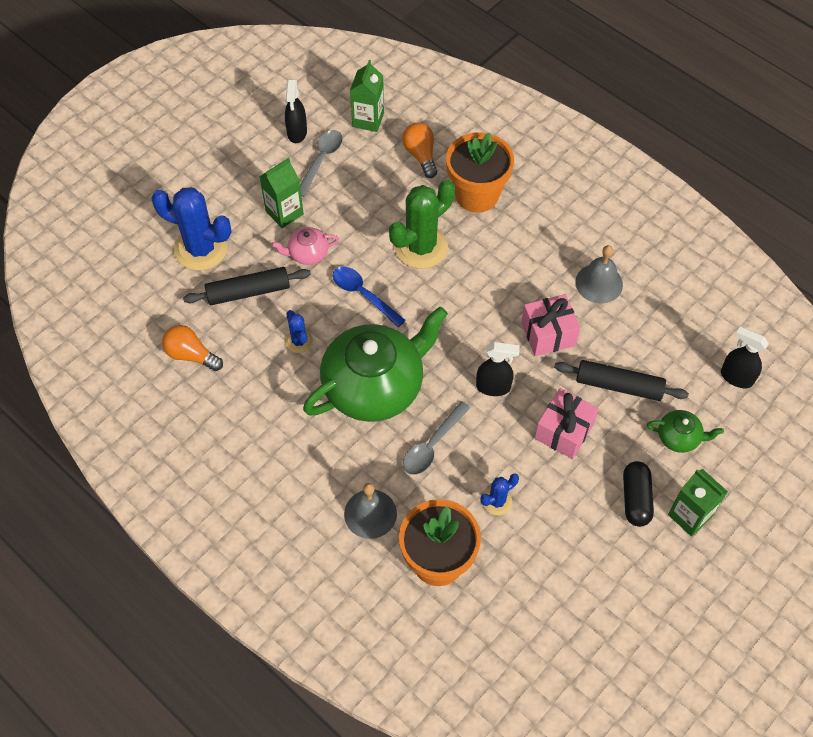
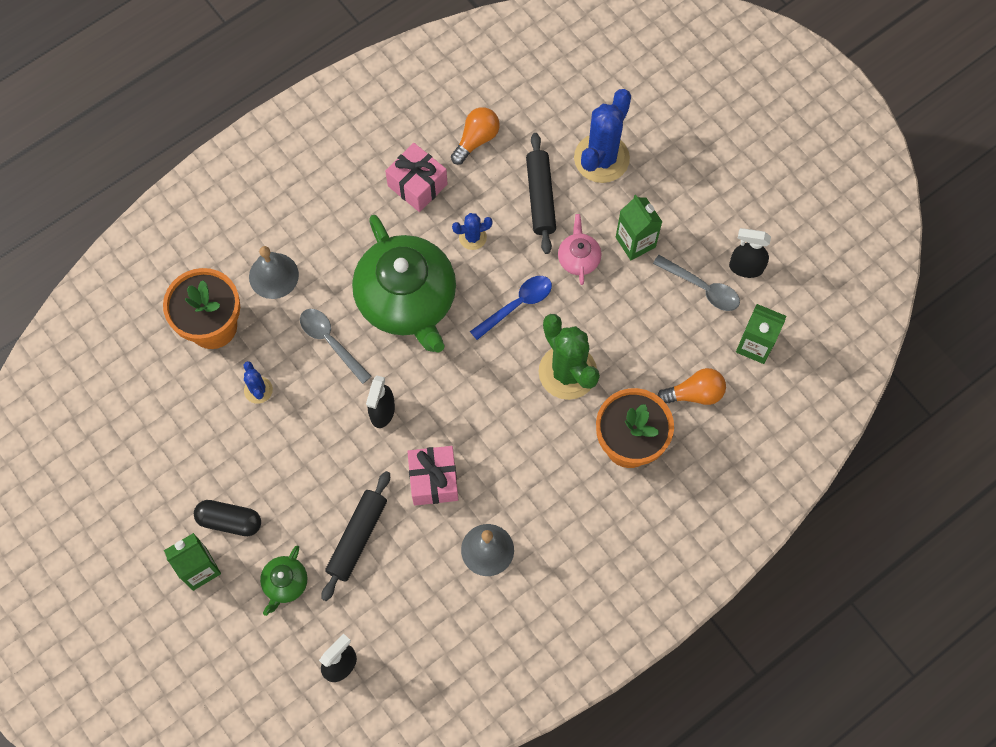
camera: 100 degrees right, 10 degrees up
(564, 431) = (317, 469): pink gift -> pink gift (417, 185)

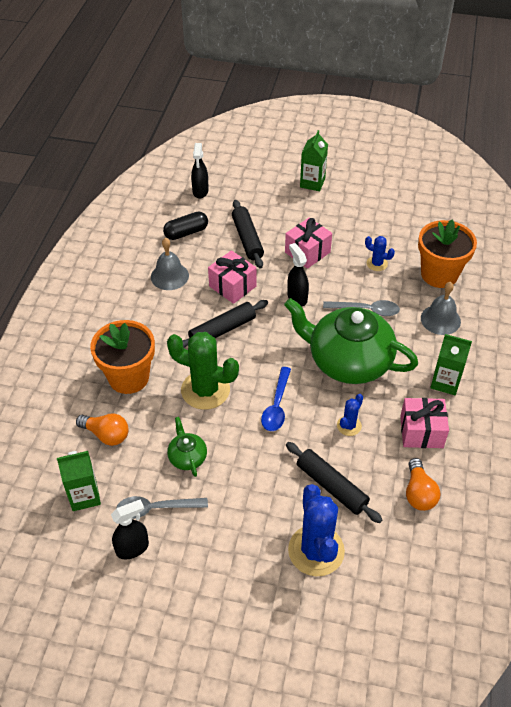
camera: 140 degrees right, 20 degrees down
(229, 521) = (321, 207): black capsule -> black capsule (186, 232)
(285, 583) = (263, 202): green teapot -> green teapot (187, 457)
(312, 464) = (307, 252): none -> pink gift
(493, 430) = (222, 330): none -> black rolling pin
(578, 258) = (264, 464): pink teapot -> none
(635, 242) = (233, 505): green carton -> green carton (445, 382)
(695, 393) = (106, 435): orange light bulb -> orange light bulb turned 105 degrees counterclockwise

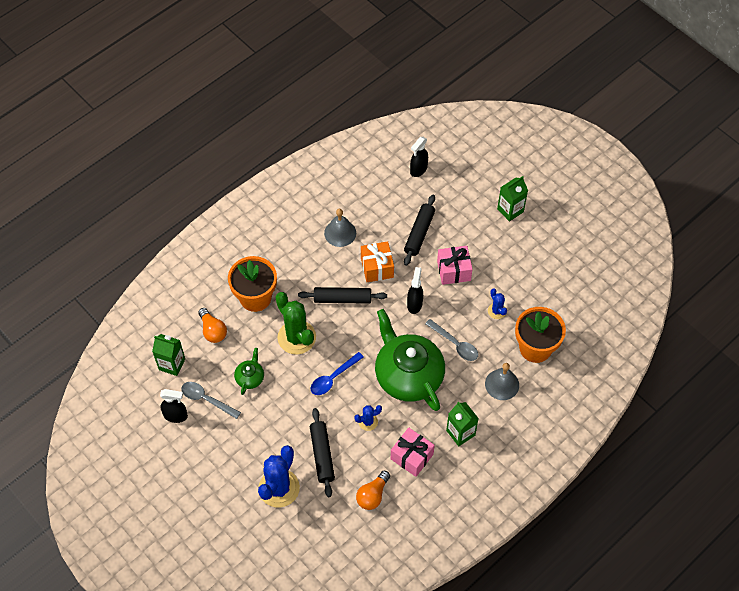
camera: 35 degrees right, 10 degrees up
(186, 232) = (379, 202): black capsule -> none
(232, 286) = (377, 267): pink gift -> orange gift

